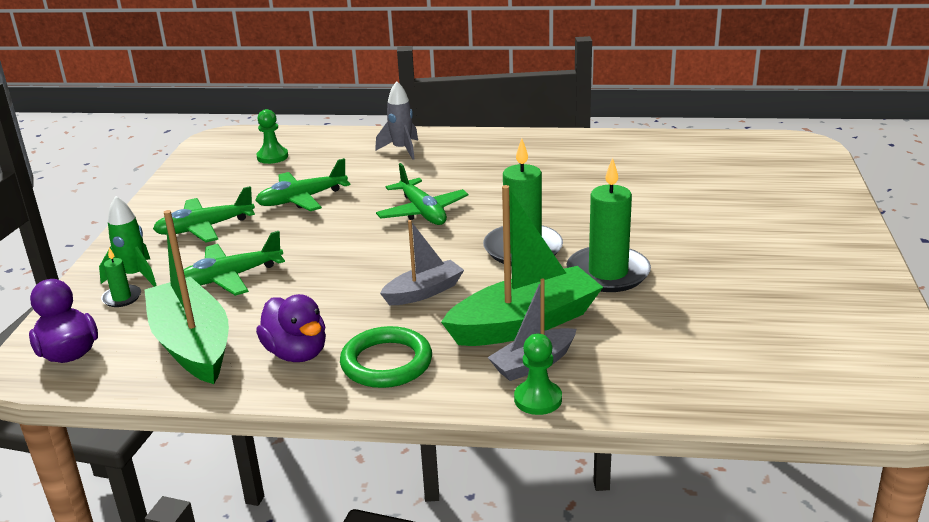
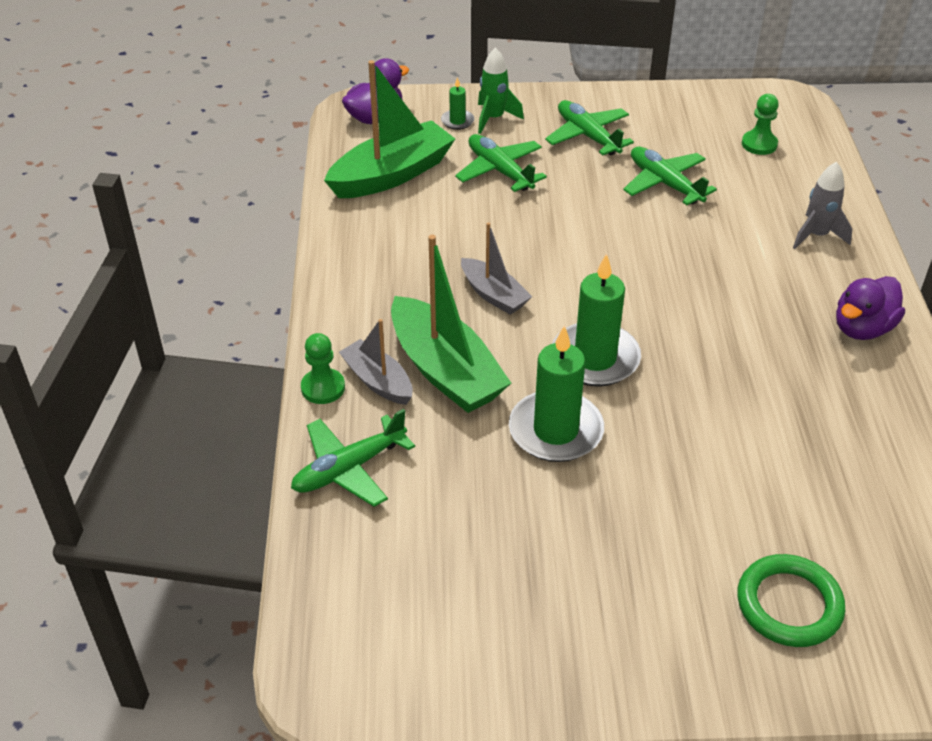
camera: 80 degrees right, 15 degrees up
(296, 353) = (384, 233): purple duck -> purple duck (862, 328)
(386, 362) = (373, 287): green ring -> green ring (789, 604)
(422, 212) = (661, 273): green plane -> green plane (349, 469)

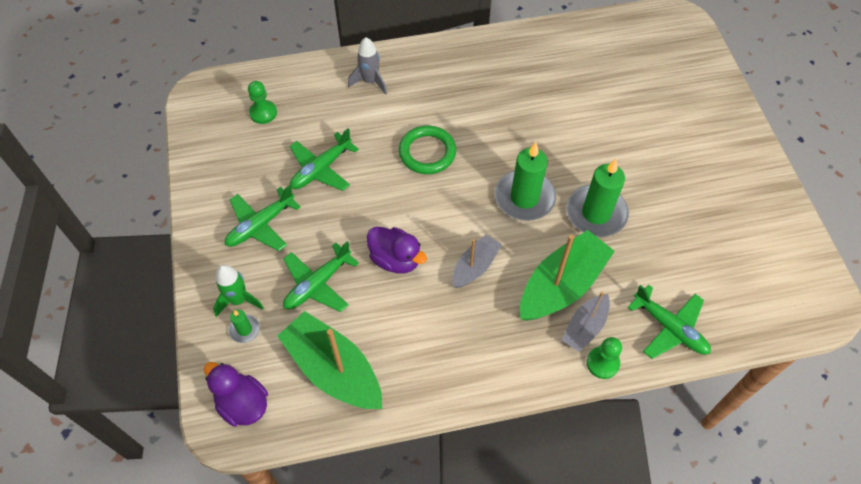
camera: 100 degrees left, 15 degrees up
(789, 604) = (681, 99): green ring -> green ring (427, 152)
(862, 328) = (459, 62): purple duck -> purple duck (395, 259)

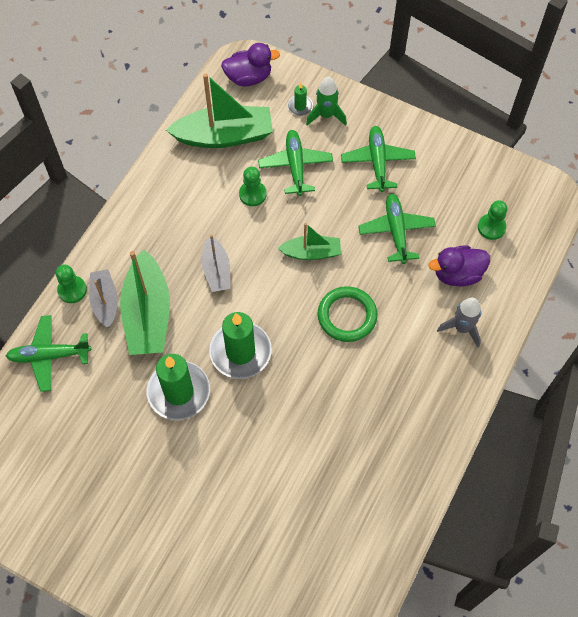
camera: 130 degrees right, 5 degrees up
(377, 296) = (252, 194): none -> green pawn
(394, 212) = (311, 252): none -> green boat
(395, 259) = (270, 225): purple duck -> purple duck (457, 274)

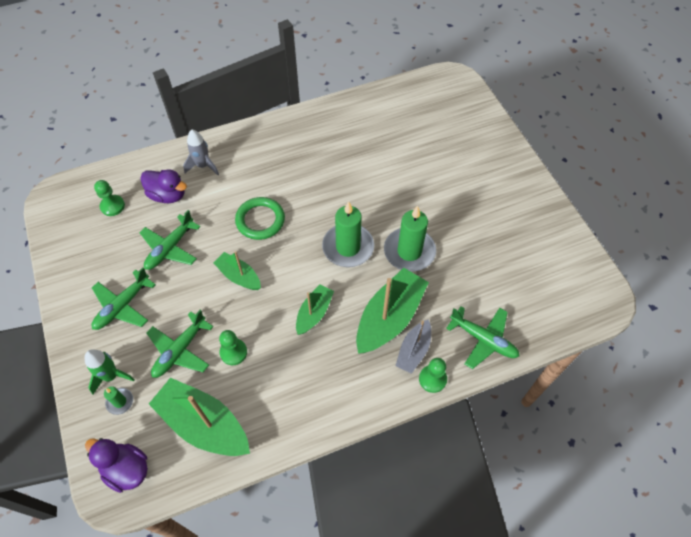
camera: 140 degrees left, 5 degrees down
(216, 270) = (314, 313): grey boat -> green boat

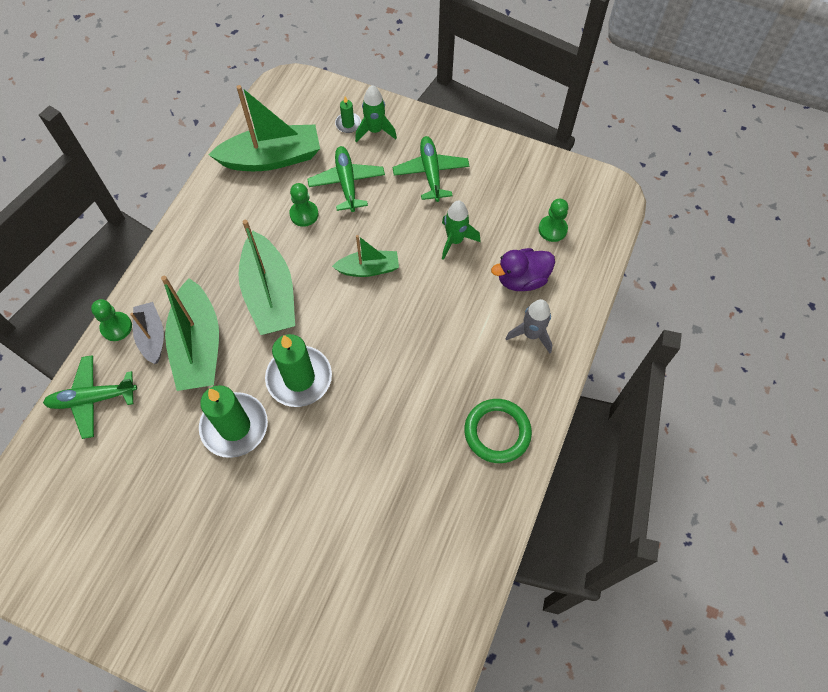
camera: 135 degrees right, 5 degrees up
(126, 469) = (294, 99): purple duck -> none
(170, 248) = (455, 240): green plane -> green rocket
(260, 220) = (410, 331): green ring -> green ring (497, 432)
(314, 313) = (270, 294): green boat -> green boat, size x1.76

